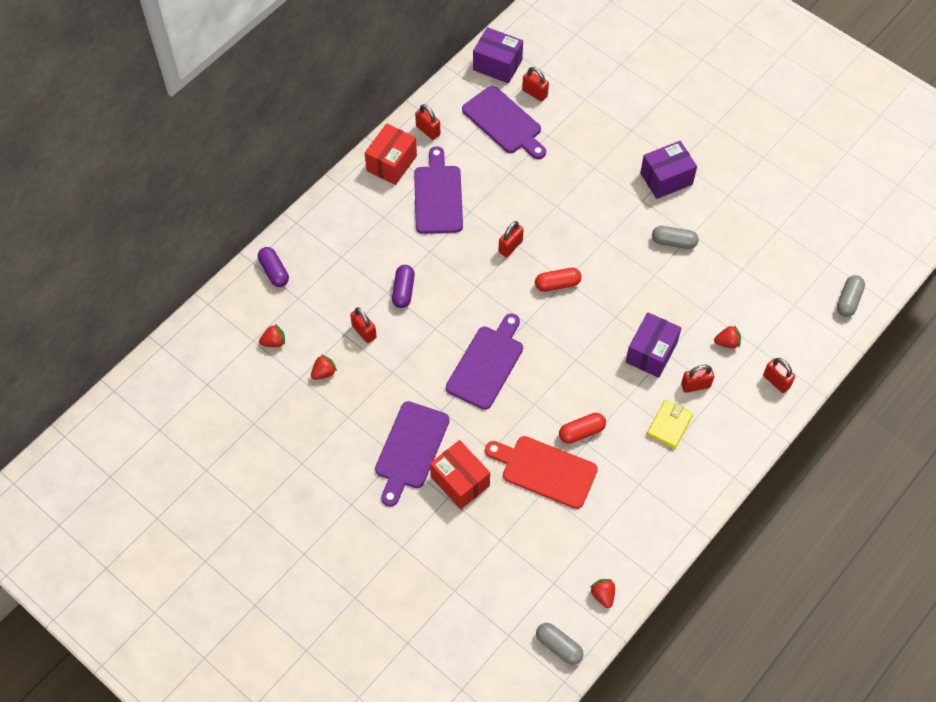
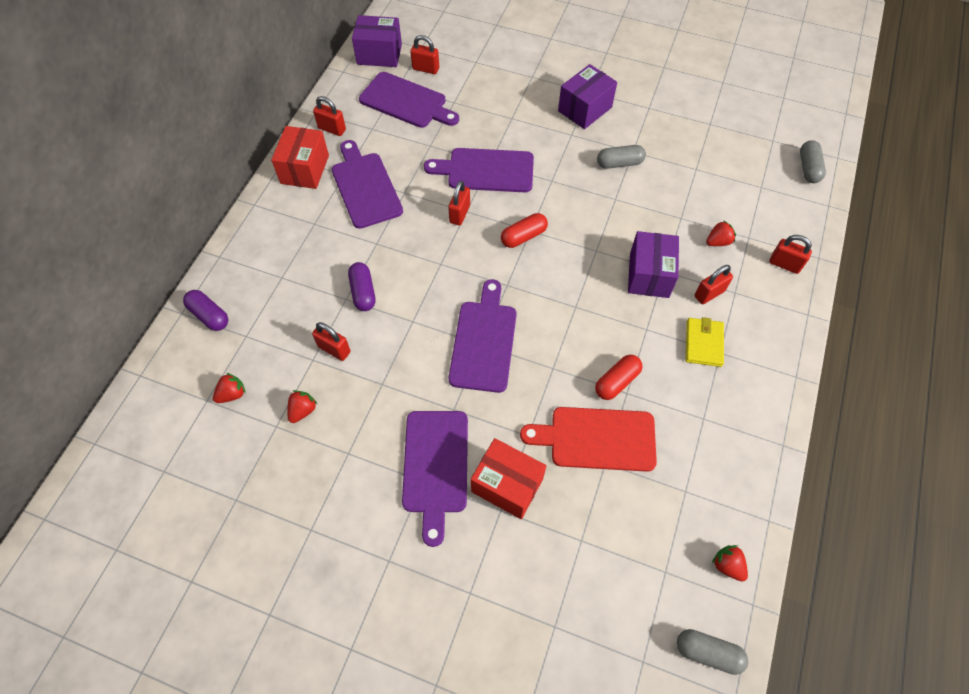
camera: 20 degrees left, 0 degrees up
(550, 212) = (486, 170): none -> purple cutting board

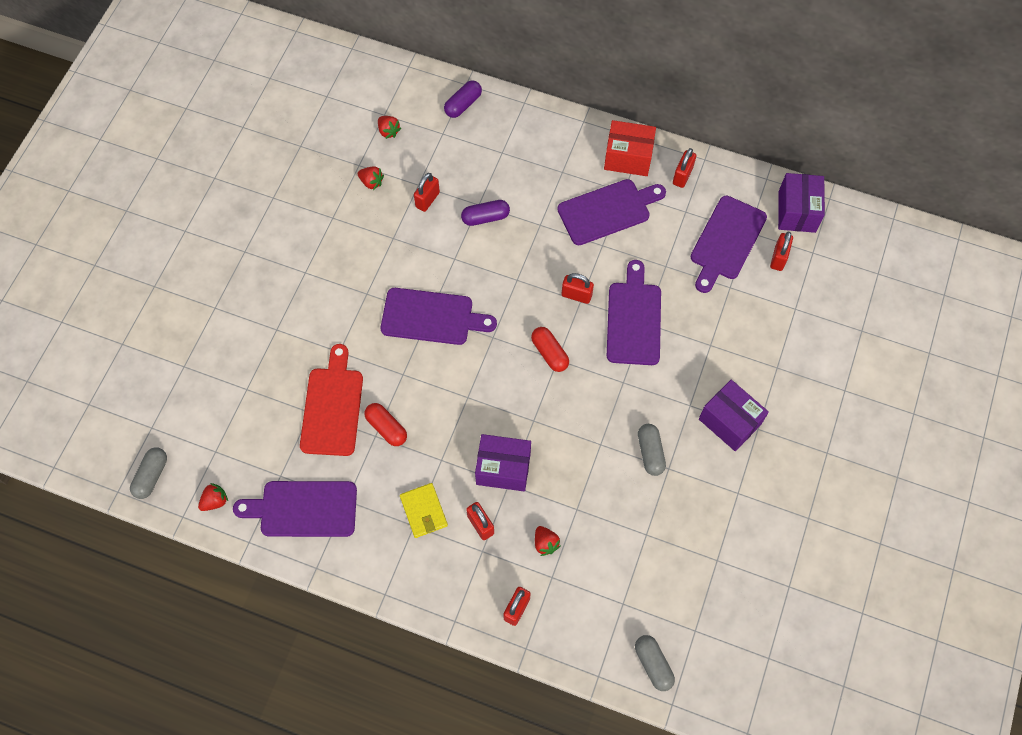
camera: 90 degrees right, 5 degrees up
(435, 466) = (316, 281): purple cutting board -> purple cutting board (303, 509)
(507, 485) = (296, 334): red box -> none
(703, 343) = (424, 511): yellow wallet -> yellow wallet turned 60 degrees clockwise
(808, 168) = (653, 664): grey capsule -> grey capsule turned 60 degrees clockwise

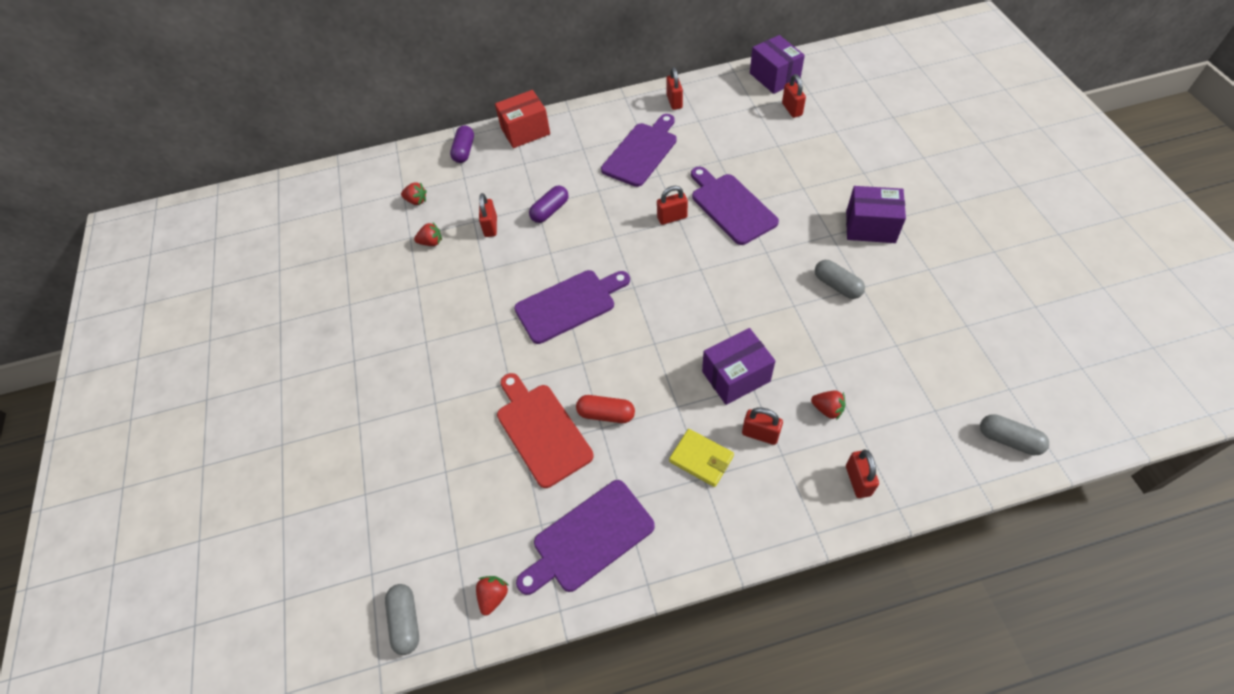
camera: 30 degrees left, 10 degrees down
(549, 353) = (690, 268): red capsule -> none
(628, 158) = (624, 113): red box -> red box (525, 131)
(726, 241) = (745, 121): purple cutting board -> none

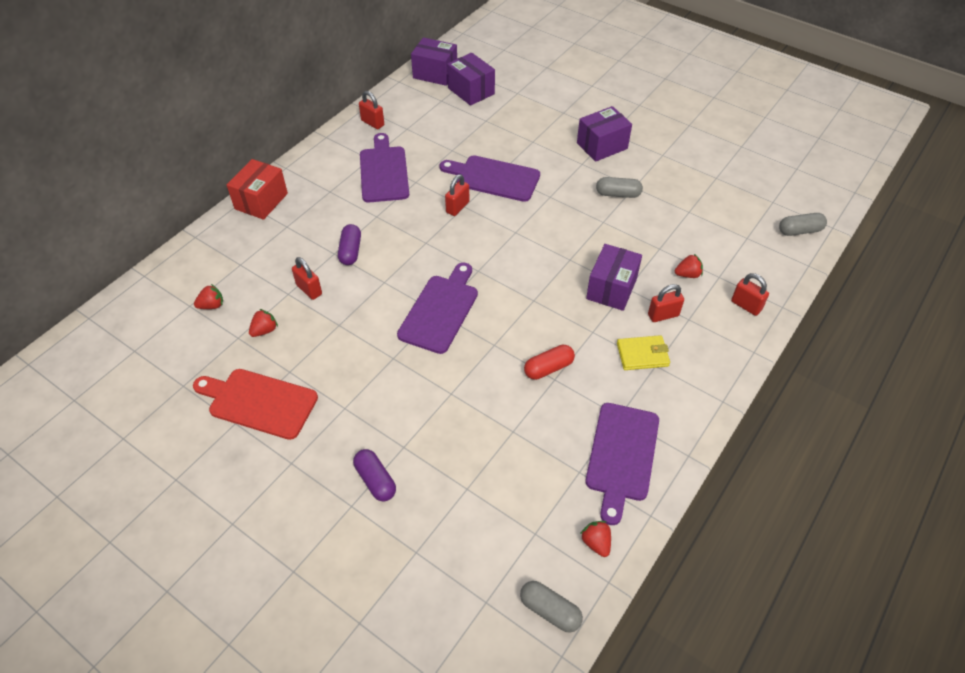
camera: 45 degrees left, 5 degrees down
(464, 151) = (217, 243): purple capsule -> purple capsule (375, 480)
(541, 430) = (512, 409): red cutting board -> red cutting board (259, 402)
(792, 109) = (471, 91): red padlock -> purple box

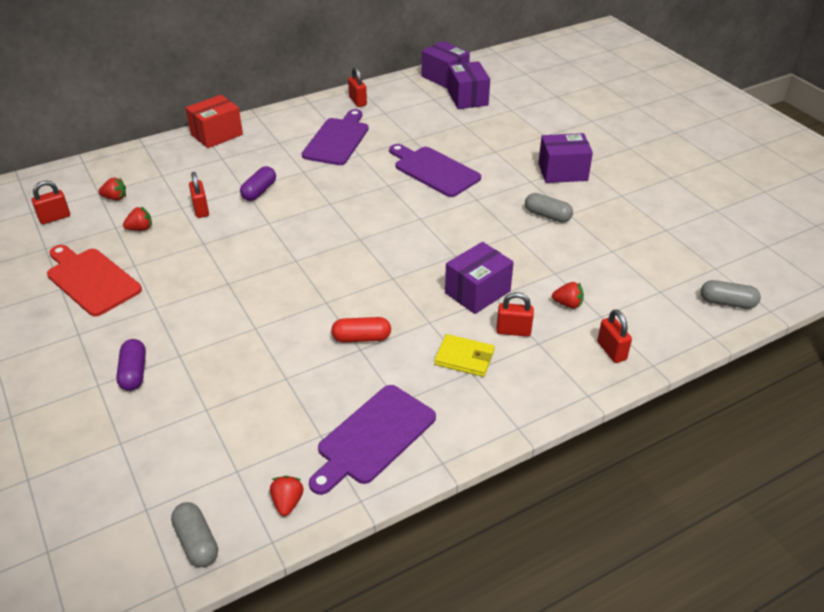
camera: 25 degrees right, 10 degrees down
(440, 310) = (299, 260): purple cutting board -> none
(457, 207) = (381, 184): red padlock -> red padlock (55, 218)

